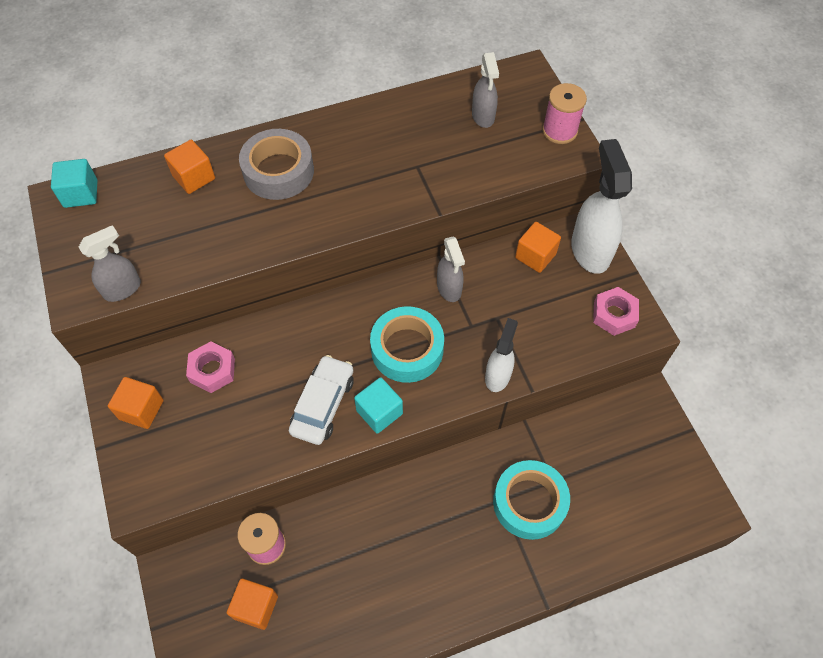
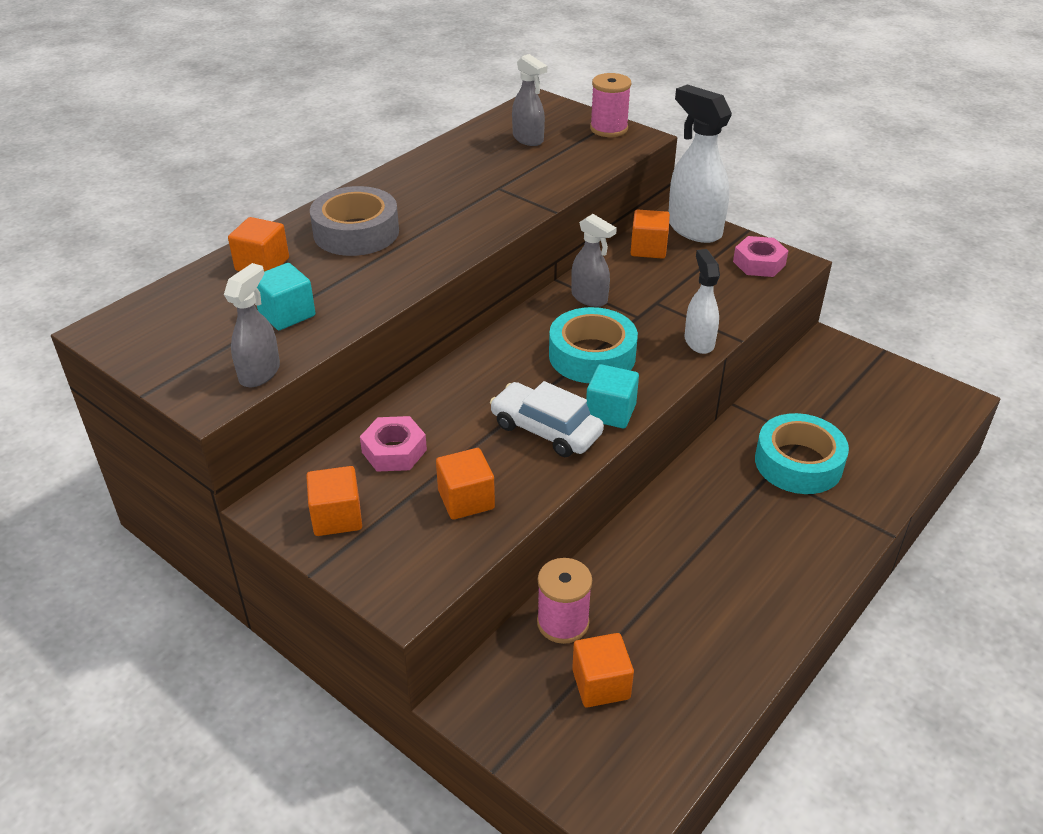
camera: 30 degrees left, 20 degrees down
(81, 194) = (131, 318): turquoise cube -> turquoise cube (287, 314)
(228, 439) = (466, 500): none -> orange cube
(323, 404) = (546, 430): white car -> white car turned 45 degrees counterclockwise

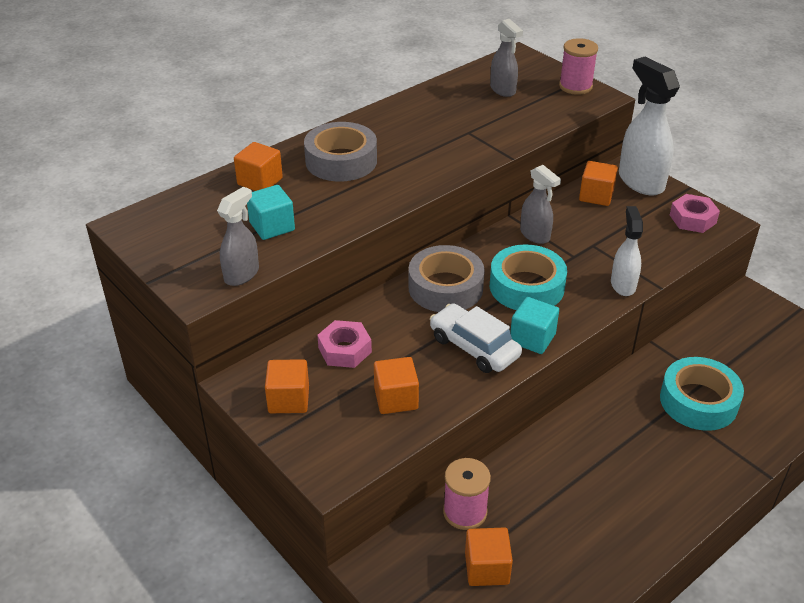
camera: 10 degrees right, 0 degrees up
(499, 367) = (445, 287): none -> grey tape

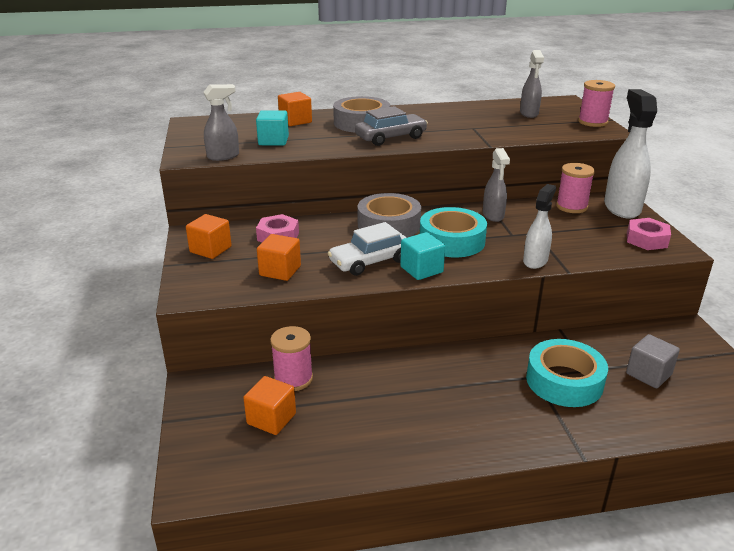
camera: 30 degrees right, 10 degrees down
(398, 177) = (390, 137): none -> grey car
(474, 347) = (370, 261): white car -> white car turned 105 degrees counterclockwise
(596, 196) = (571, 206): orange cube -> pink spool
(755, 363) = (648, 374): none -> grey cube

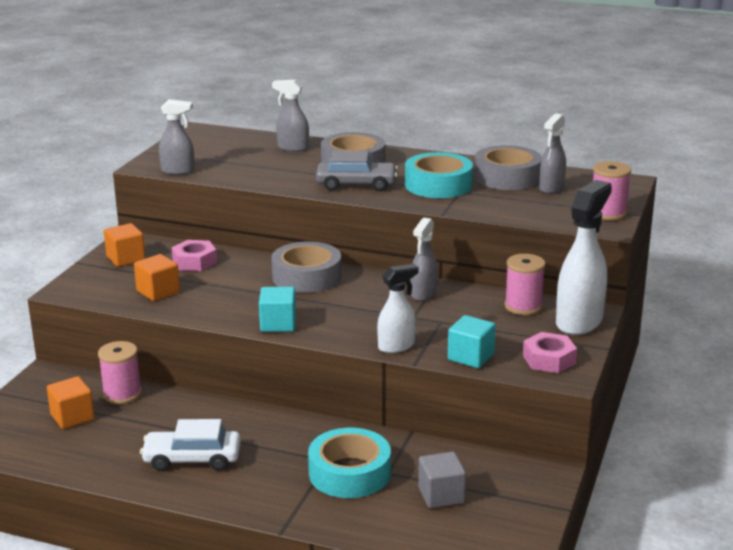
camera: 30 degrees right, 5 degrees down
(273, 141) = (242, 165): turquoise cube -> turquoise cube (470, 357)
(295, 121) = (292, 148): orange cube -> grey spray bottle
(370, 261) = (244, 304): white car -> white car (192, 459)
(452, 241) = (344, 307): turquoise tape -> turquoise tape (438, 185)
(488, 112) = (507, 177): none -> grey tape

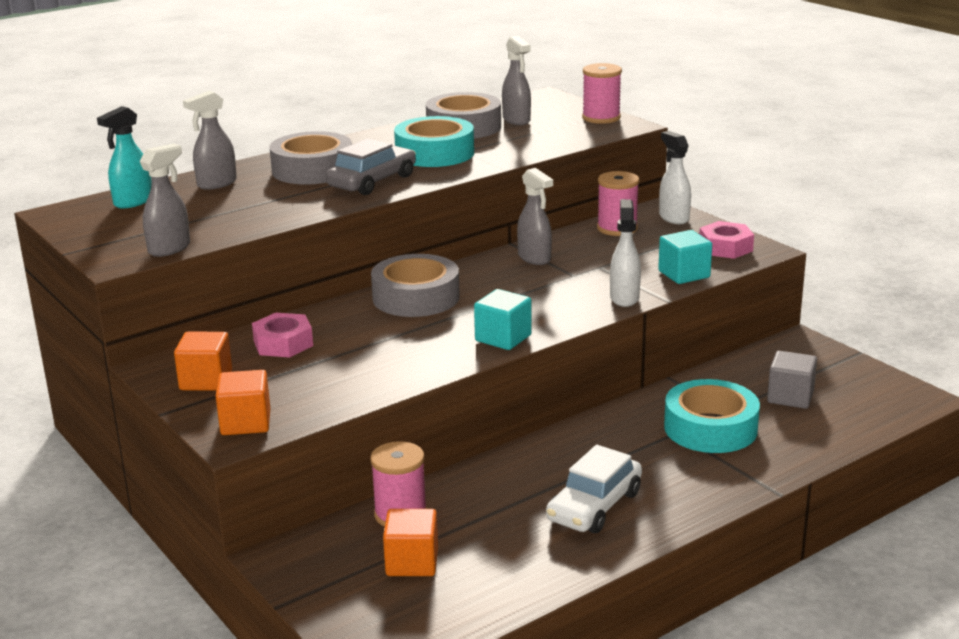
camera: 55 degrees left, 0 degrees up
(158, 292) = (328, 382): orange cube -> orange cube (246, 423)
(236, 139) = (133, 202): none -> turquoise spray bottle
(579, 322) = (673, 218): white spray bottle -> white spray bottle, size x0.59

